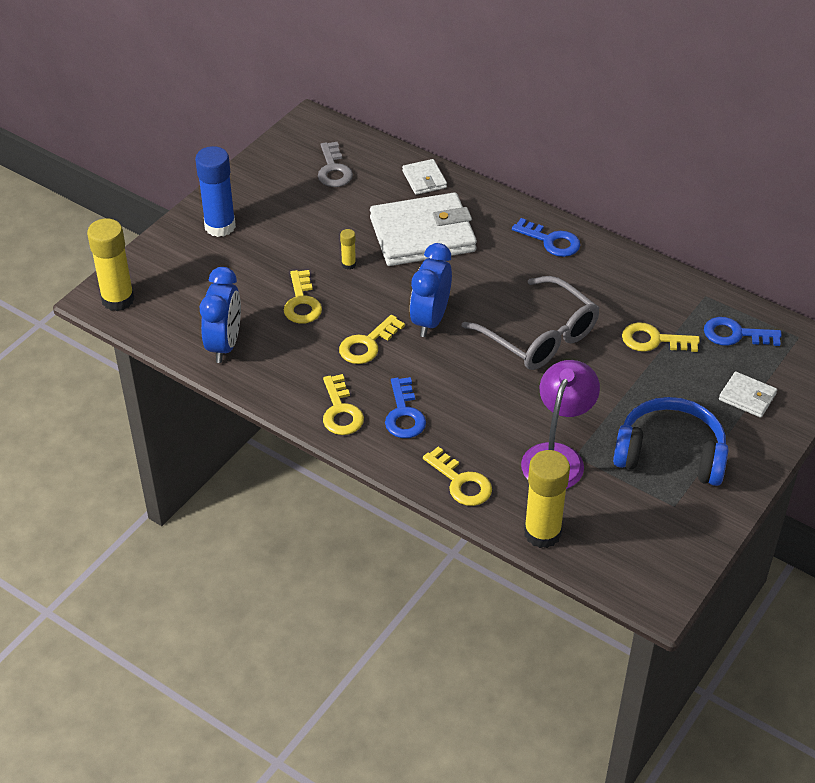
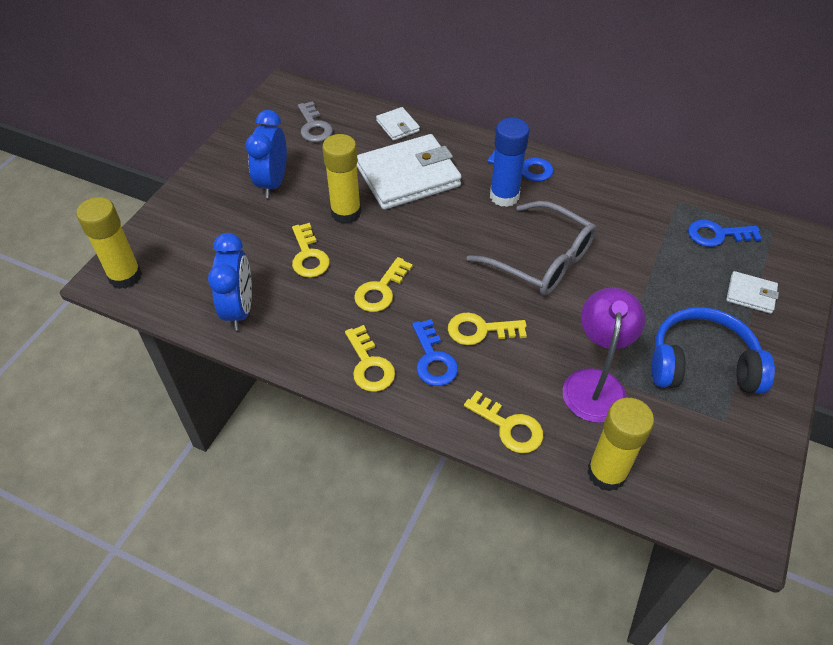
camera: 10 degrees left, 5 degrees up
(220, 226) = (217, 191): blue glue stick -> blue glue stick (504, 196)
(348, 264) = (346, 213): yellow glue stick -> yellow glue stick, size x2.21
(430, 320) = (435, 257): blue clock -> blue clock (273, 183)
(653, 340) = (646, 250): yellow key -> yellow key (480, 330)

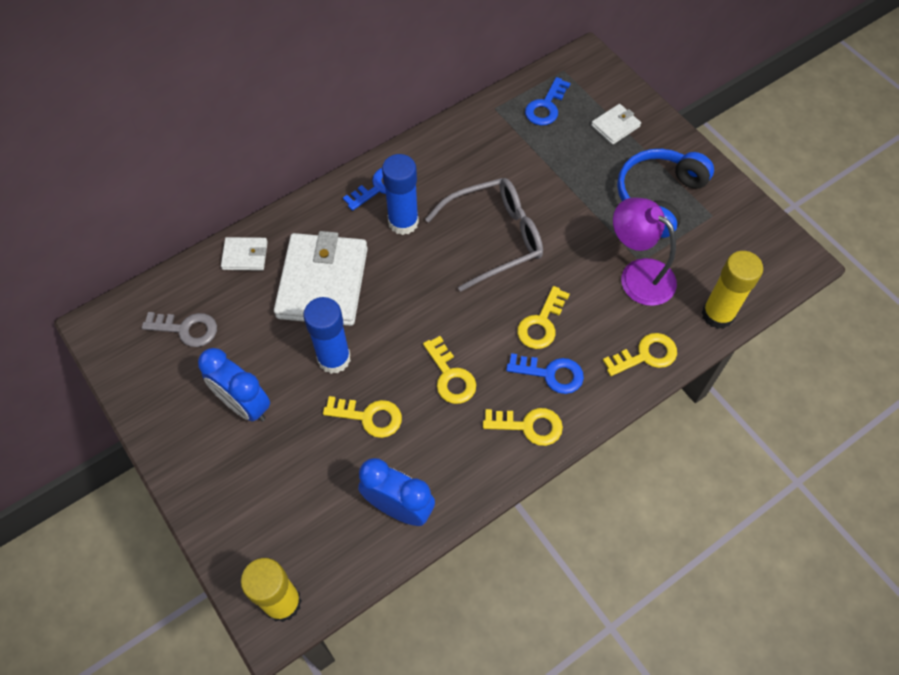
camera: 60 degrees left, 10 degrees up
(346, 213) = (334, 358): yellow glue stick -> blue glue stick

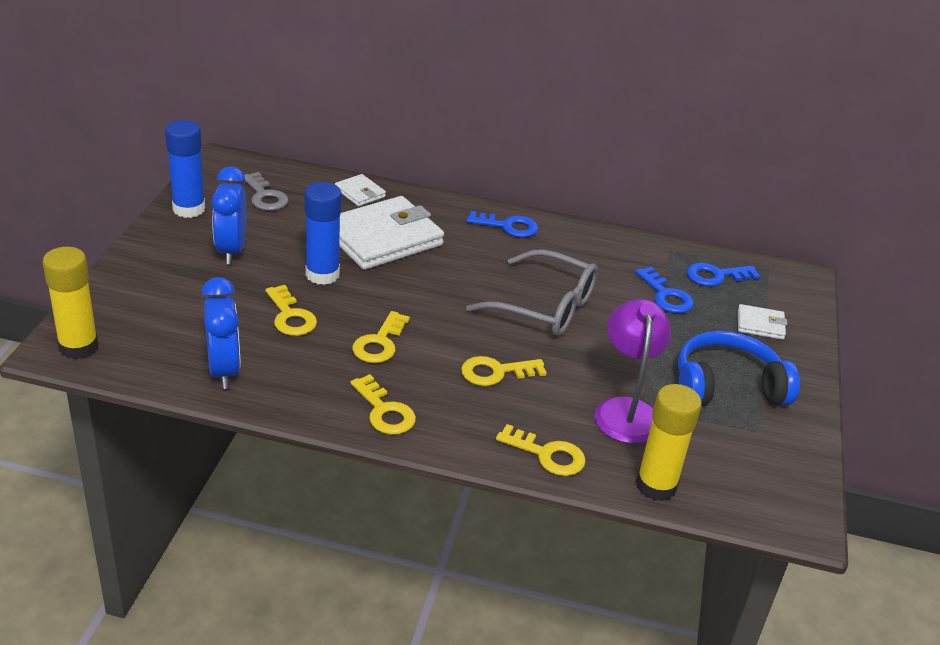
camera: 45 degrees right, 25 degrees down
(403, 222) = (492, 252): blue glue stick -> blue glue stick (189, 209)
(551, 374) = (453, 401): blue key -> blue key (666, 295)

